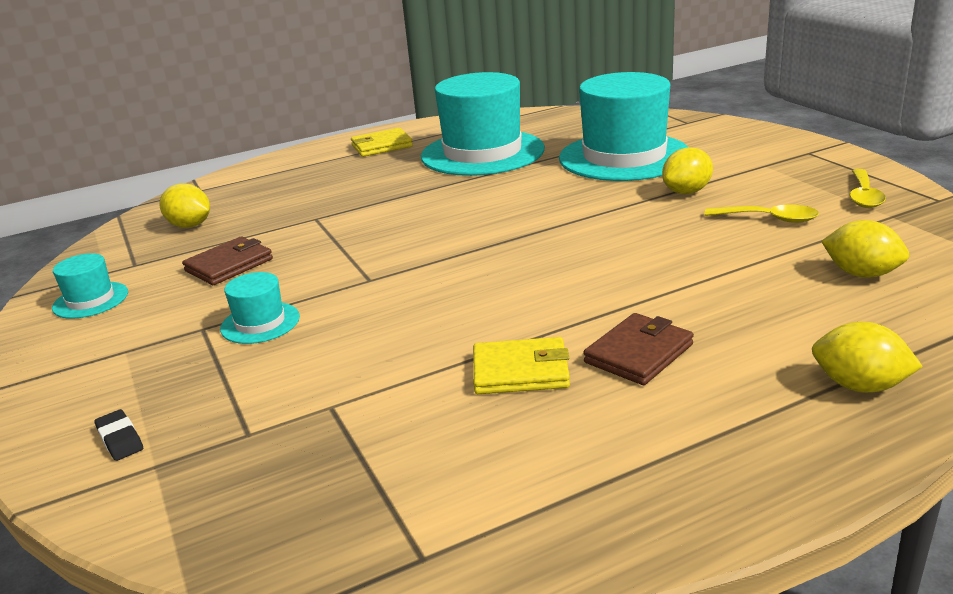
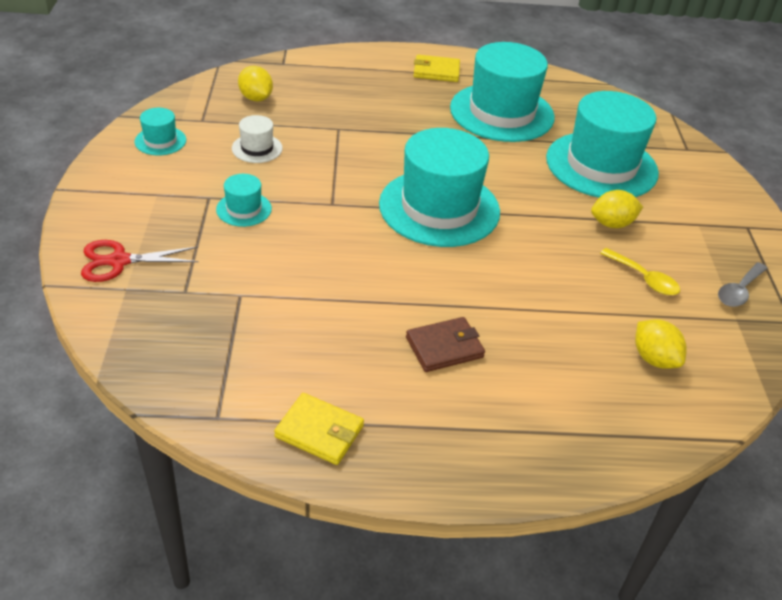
camera: 20 degrees right, 15 degrees up
(120, 439) = (119, 261): black eraser -> red scissors
(229, 265) = (257, 148): brown wallet -> white hat
(497, 240) = (439, 208): none -> turquoise hat
(520, 371) = (363, 324): yellow wallet -> yellow wallet (319, 431)
(859, 386) = (553, 440): yellow lemon -> none
(864, 196) = (739, 291): yellow spoon -> grey spoon

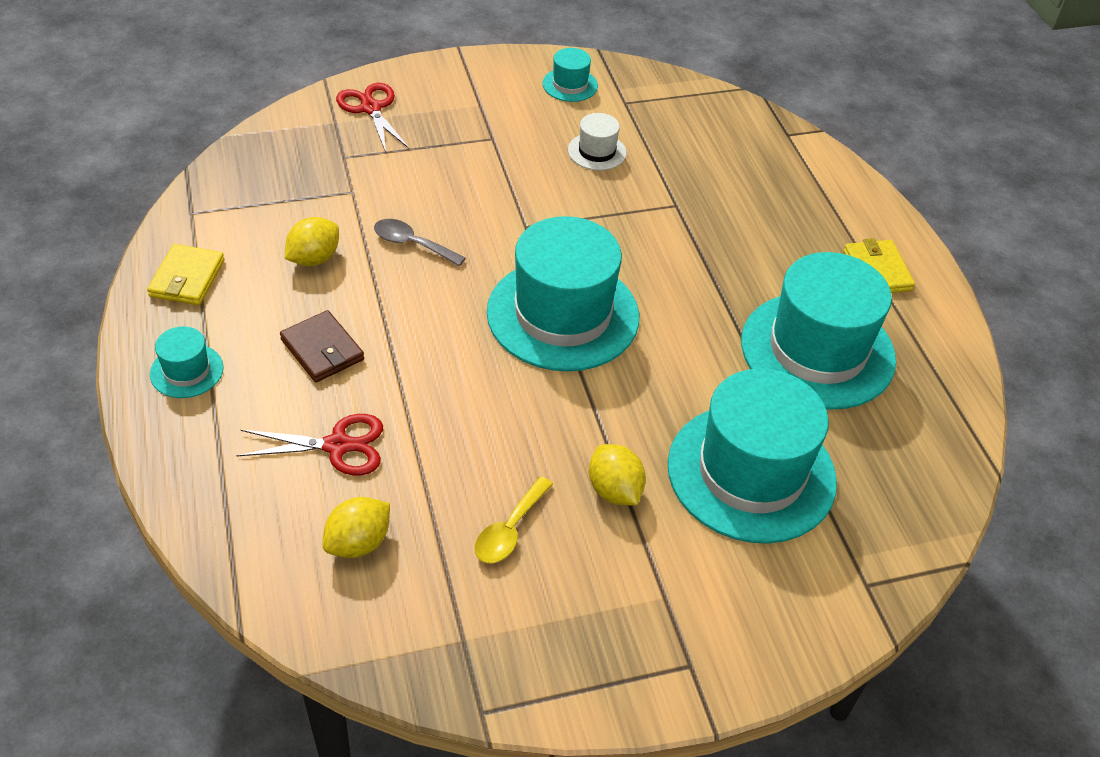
camera: 75 degrees right, 5 degrees up
(244, 209) = (484, 165): turquoise hat -> turquoise hat (186, 371)
(256, 98) = (695, 130): yellow lemon -> yellow lemon (314, 258)
(555, 355) = (337, 445): none -> red scissors
(739, 291) = (526, 645): grey spoon -> grey spoon (412, 244)

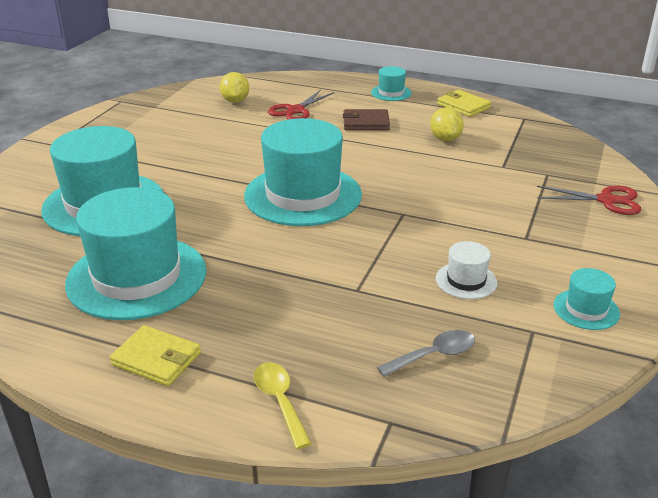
camera: 130 degrees right, 15 degrees down
(412, 244) = (427, 169): grey spoon -> grey spoon (434, 355)
(509, 530) = (186, 131): yellow spoon -> yellow spoon (279, 401)
(614, 490) = (163, 162): yellow lemon -> none

